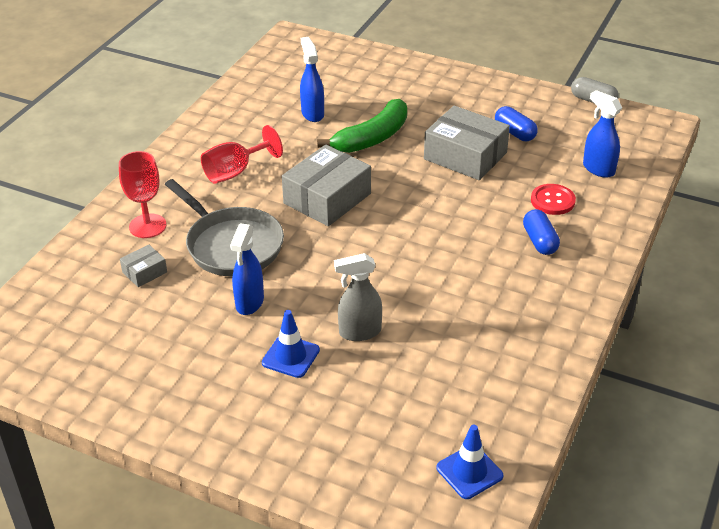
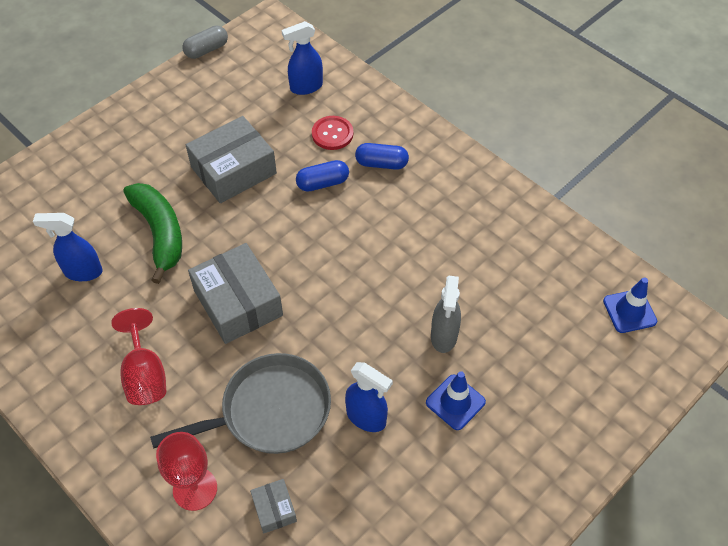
camera: 70 degrees left, 15 degrees up
(515, 133) = (220, 121): blue capsule -> blue capsule (322, 183)

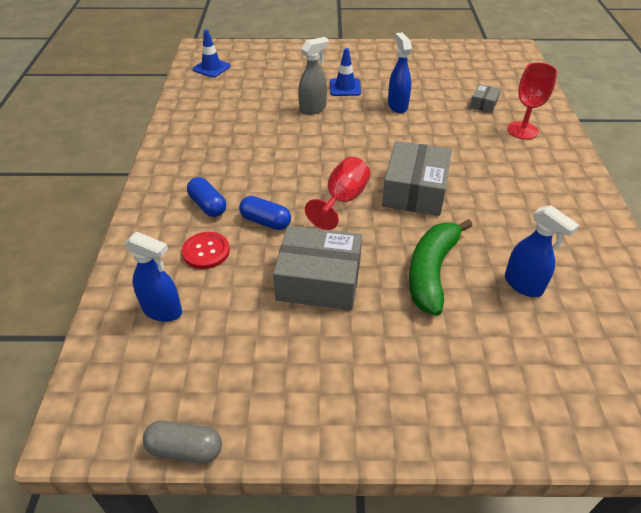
camera: 135 degrees left, 10 degrees down
(145, 375) = (516, 191): red goblet -> red goblet (342, 200)
(269, 411) = (449, 135): grey pan -> none

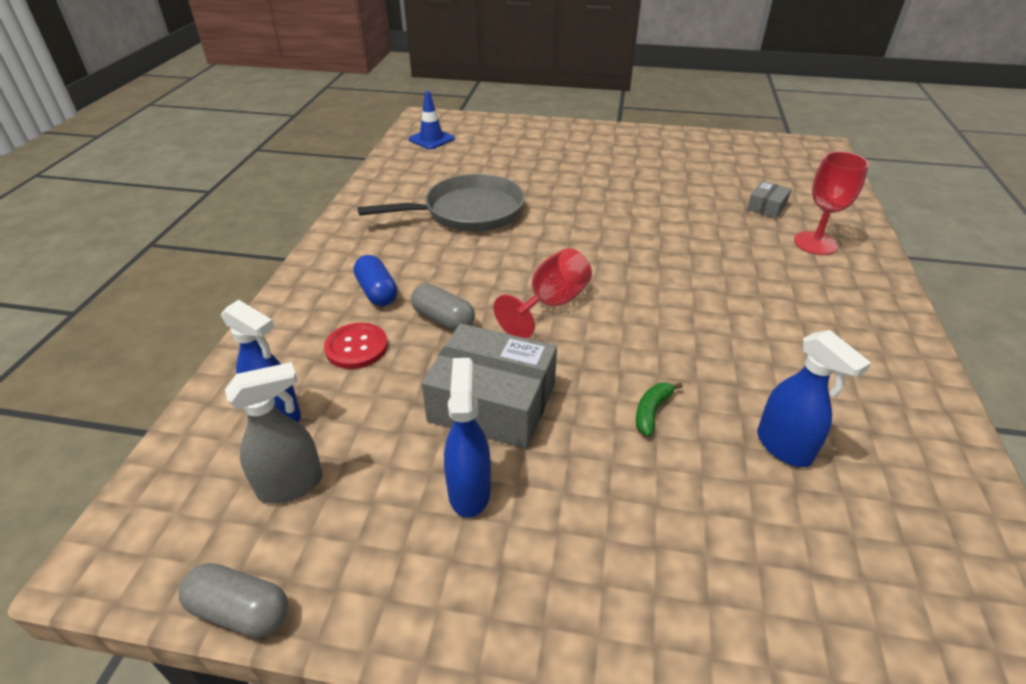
camera: 10 degrees right, 5 degrees down
(259, 130) = (467, 212): none -> grey pan
(265, 221) = (443, 319): blue capsule -> grey capsule
(313, 108) = (541, 193): grey spray bottle -> grey spray bottle (291, 485)
(345, 87) = (588, 173): blue traffic cone -> none
(397, 106) = (650, 199): blue spray bottle -> blue spray bottle (469, 490)
(415, 190) = (651, 303): grey box -> none
(431, 272) = (652, 411): green banana -> green banana, size x0.44

